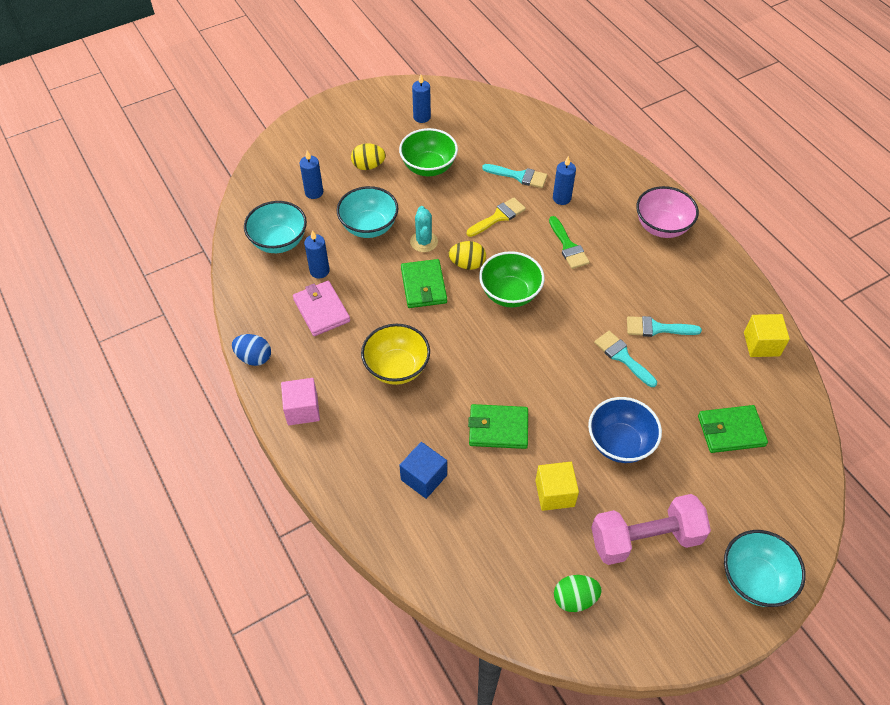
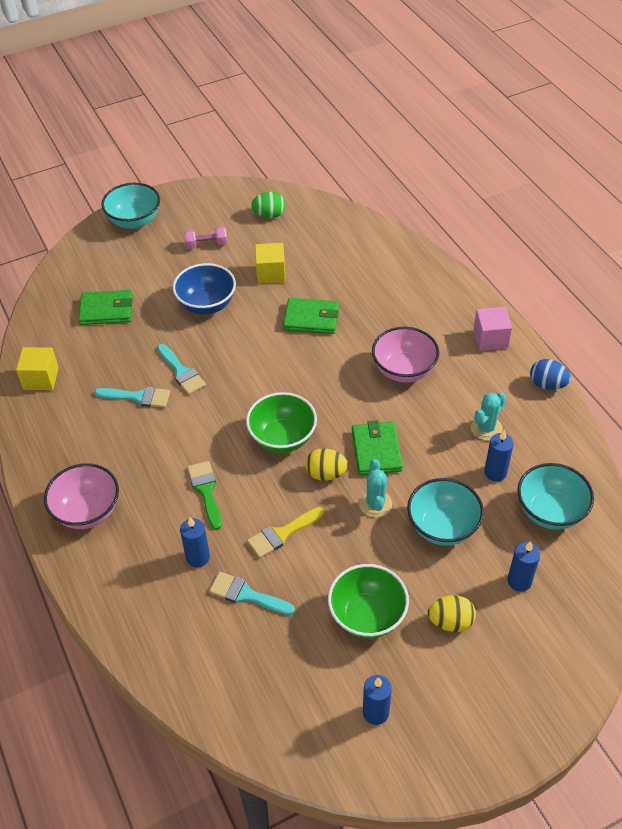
camera: 175 degrees left, 5 degrees down
(321, 310) = (486, 428): pink wallet -> turquoise cactus
(397, 368) = (404, 370): yellow bowl -> pink bowl
(424, 477) = (378, 286): blue cube -> none
(645, 539) = (206, 244): pink dumbbell -> pink dumbbell, size x0.49

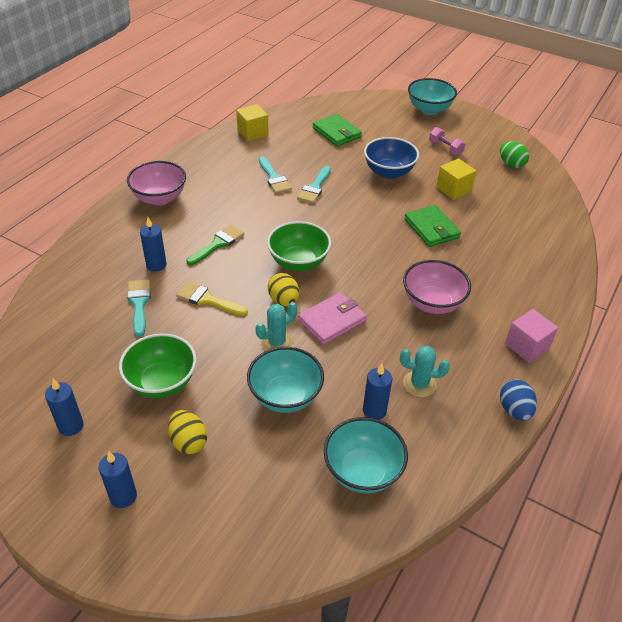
camera: 55 degrees right, 5 degrees down
(376, 450) = (332, 321): green wallet -> pink wallet
(519, 581) = (264, 477): blue candle -> blue candle (123, 496)

